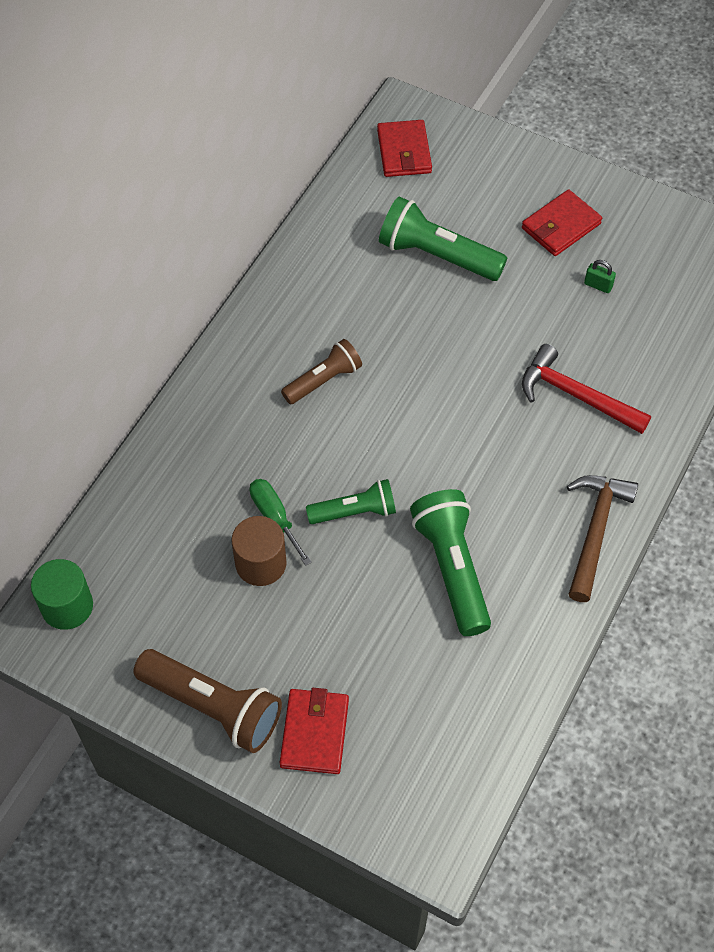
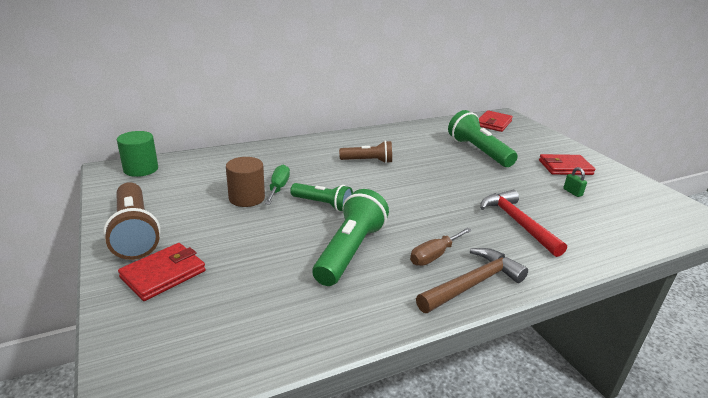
camera: 35 degrees right, 30 degrees down
(534, 514) = (434, 255): none -> brown screwdriver

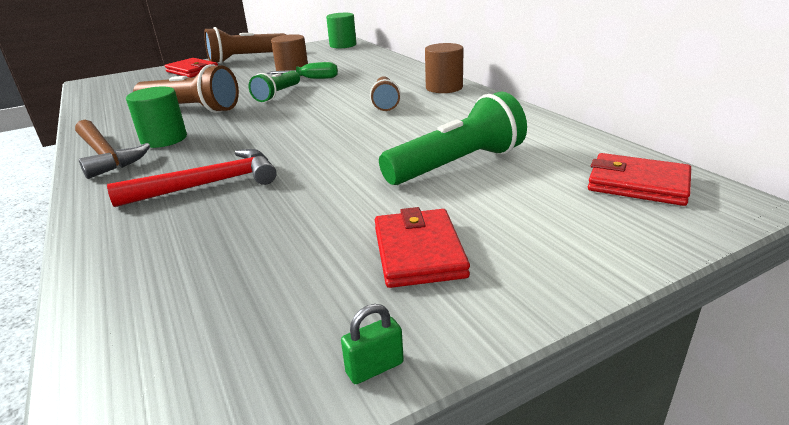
camera: 90 degrees right, 0 degrees up
(342, 140) = (444, 88): none -> brown cylinder
(350, 251) = (192, 109): green flashlight -> brown flashlight
(434, 255) = (164, 139): brown screwdriver -> green cylinder
(572, 192) = (298, 244): green padlock -> green padlock (374, 368)

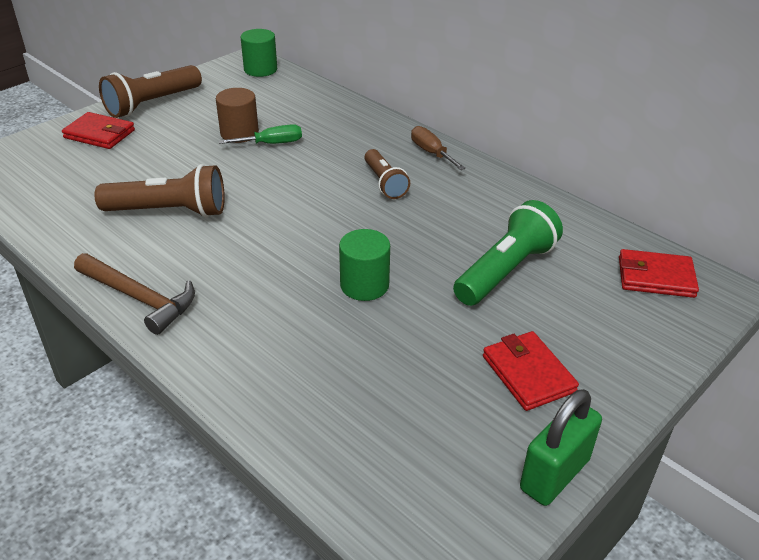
camera: 20 degrees left, 10 degrees up
(164, 139) = (183, 265): green cylinder -> green cylinder (364, 285)
(208, 184) = (292, 325): red hammer -> none
(277, 95) = (253, 177): green flashlight -> none
(374, 368) = (554, 474): green padlock -> green padlock, size x2.20
(444, 88) = (431, 153): brown cylinder -> brown screwdriver

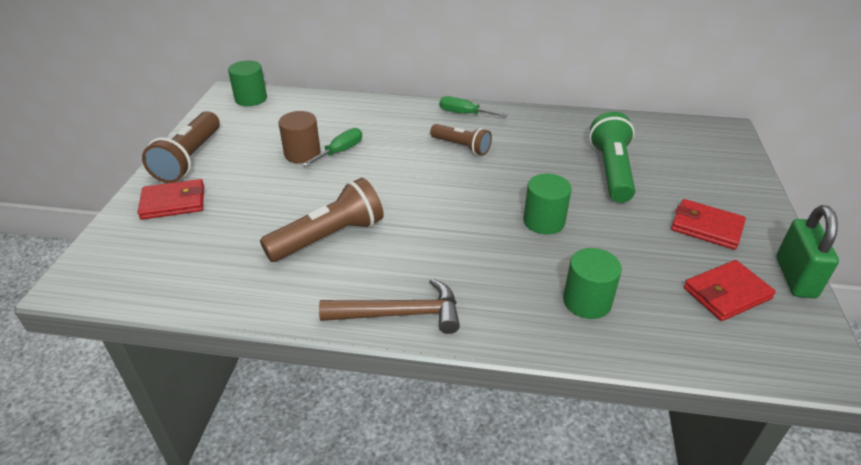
camera: 35 degrees left, 0 degrees up
(301, 373) = (587, 301): none -> green cylinder
(431, 153) = (464, 114): brown screwdriver -> green screwdriver
(655, 277) = (689, 137): red wallet -> red wallet (726, 293)

